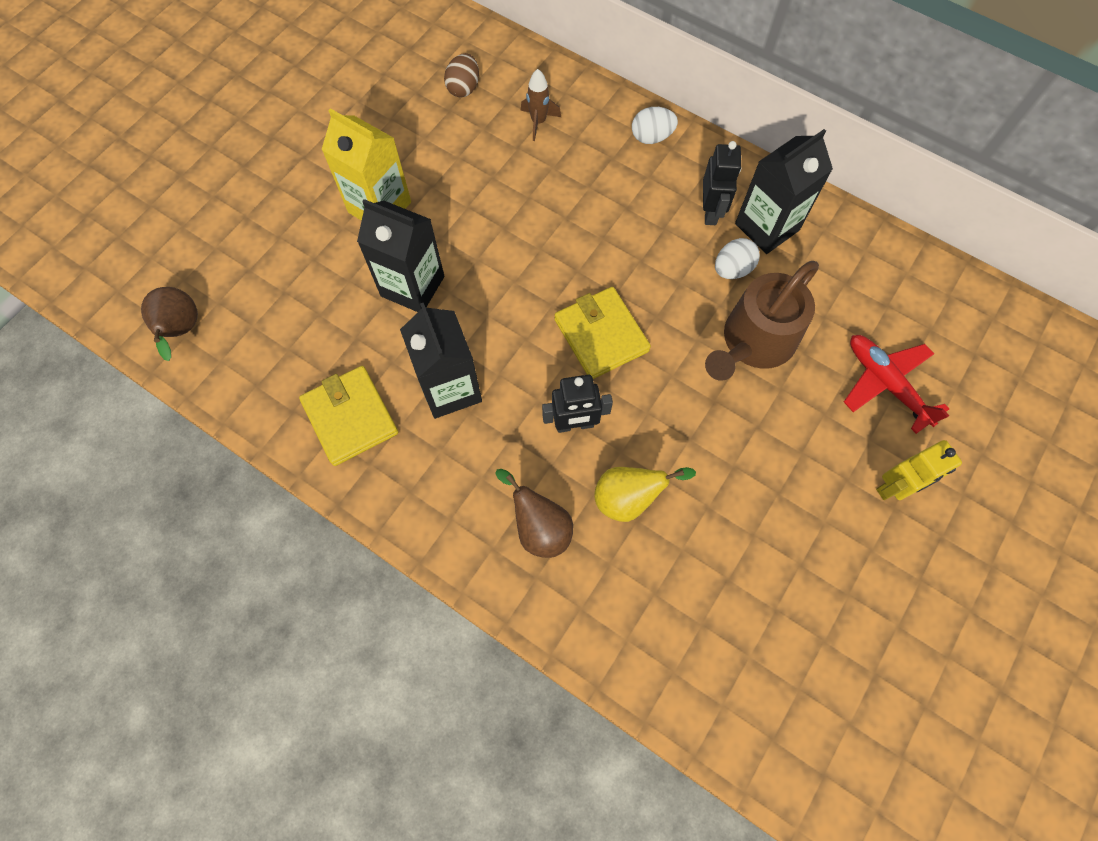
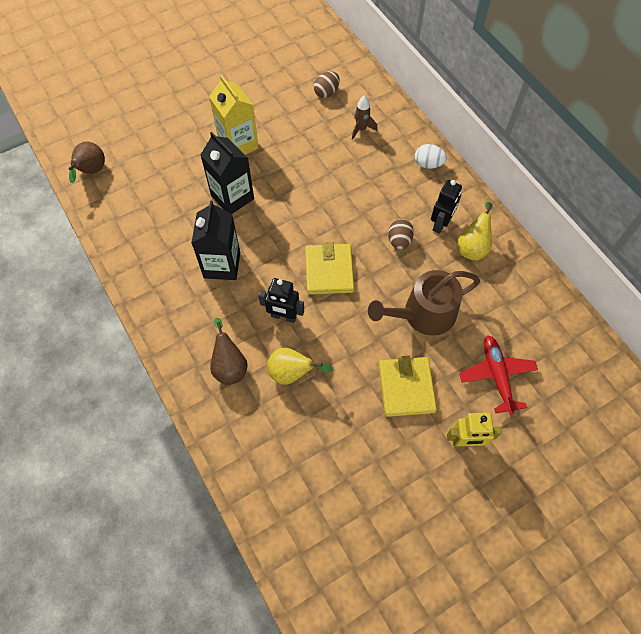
camera: 25 degrees right, 5 degrees down
(350, 417) = (157, 257): yellow wallet -> yellow wallet (406, 388)
(670, 256) = (399, 241): none -> brown egg
(732, 269) = (435, 264): white egg -> none
(767, 227) = (472, 247): black carton -> yellow pear

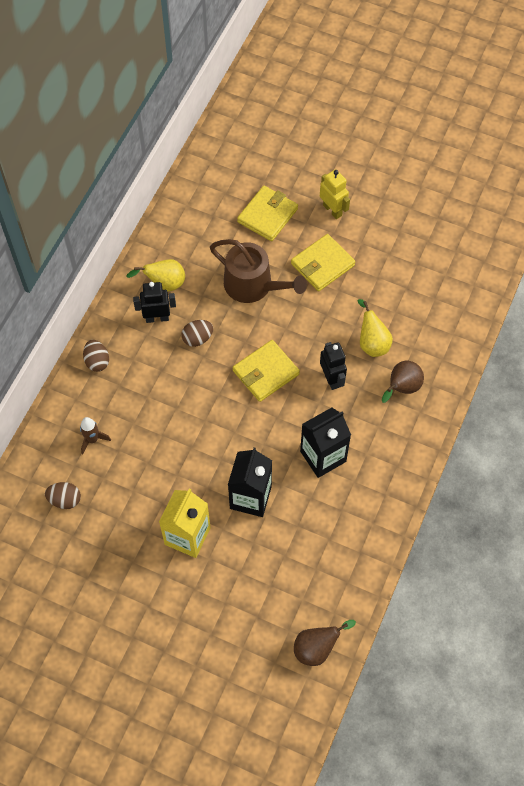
camera: 125 degrees left, 0 degrees up
(428, 164) = (97, 361): white egg -> brown egg
(496, 375) = (267, 215): red plane -> yellow wallet

